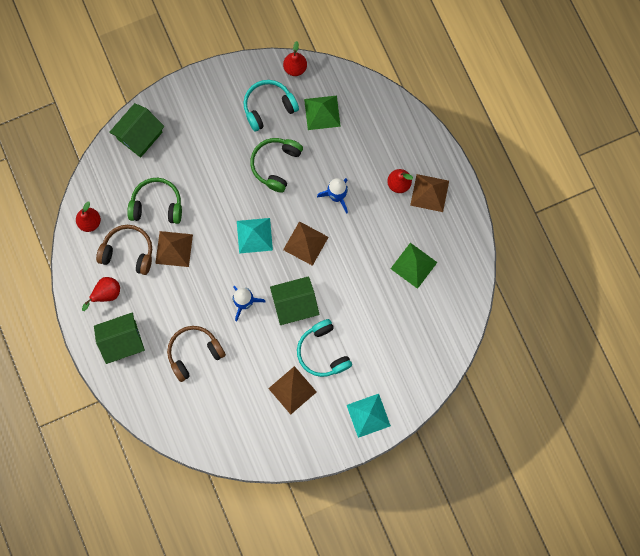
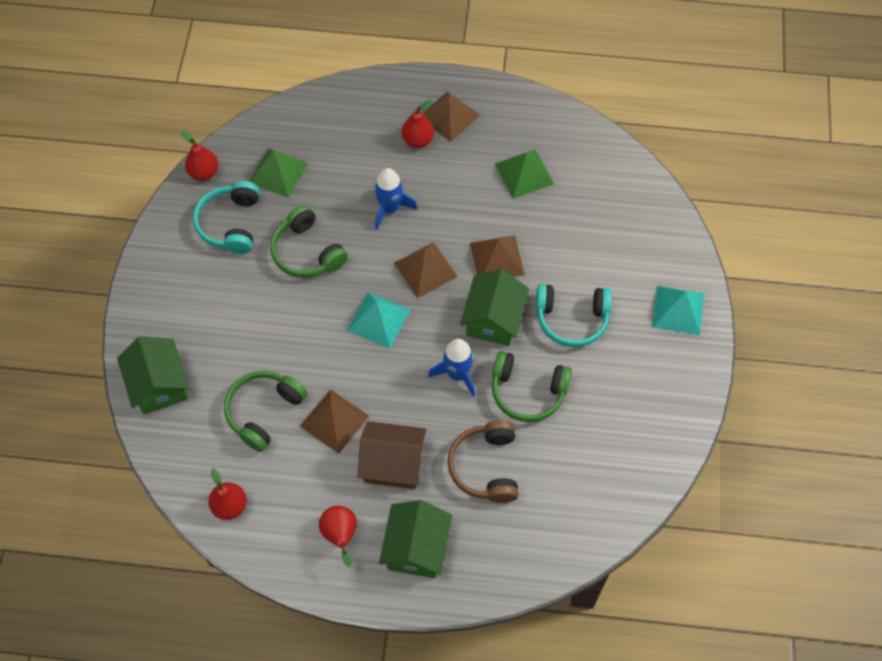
camera: 60 degrees left, 15 degrees down
(128, 252) = (302, 478): brown headphones -> none
(166, 298) = (393, 463): none -> brown house
(257, 351) = (527, 392): none -> green headphones
(292, 390) = (600, 377): brown pyramid -> brown pyramid (497, 258)

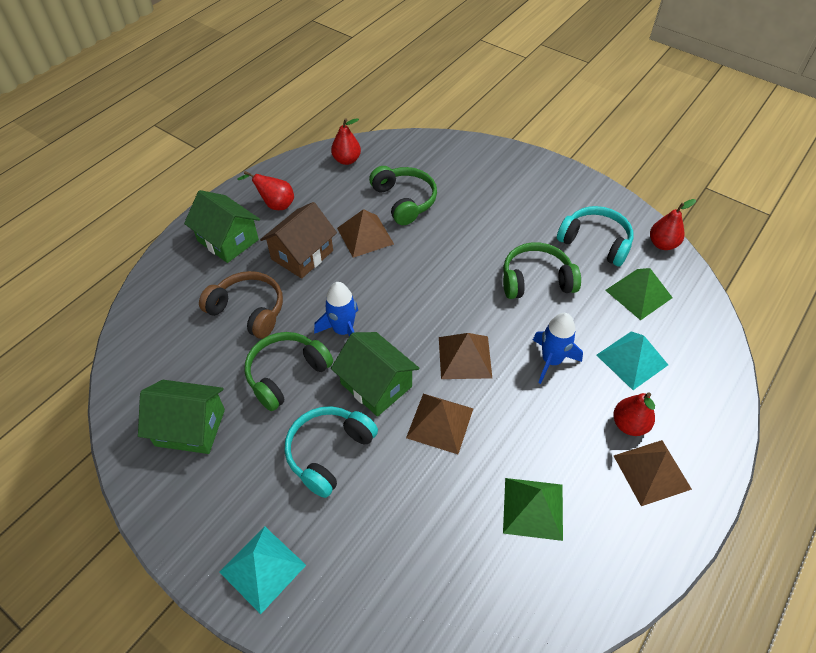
camera: 120 degrees right, 10 degrees down
(159, 385) = (468, 156): green house -> green house (190, 427)
(378, 320) = (435, 300): turquoise pyramid -> turquoise pyramid (632, 359)

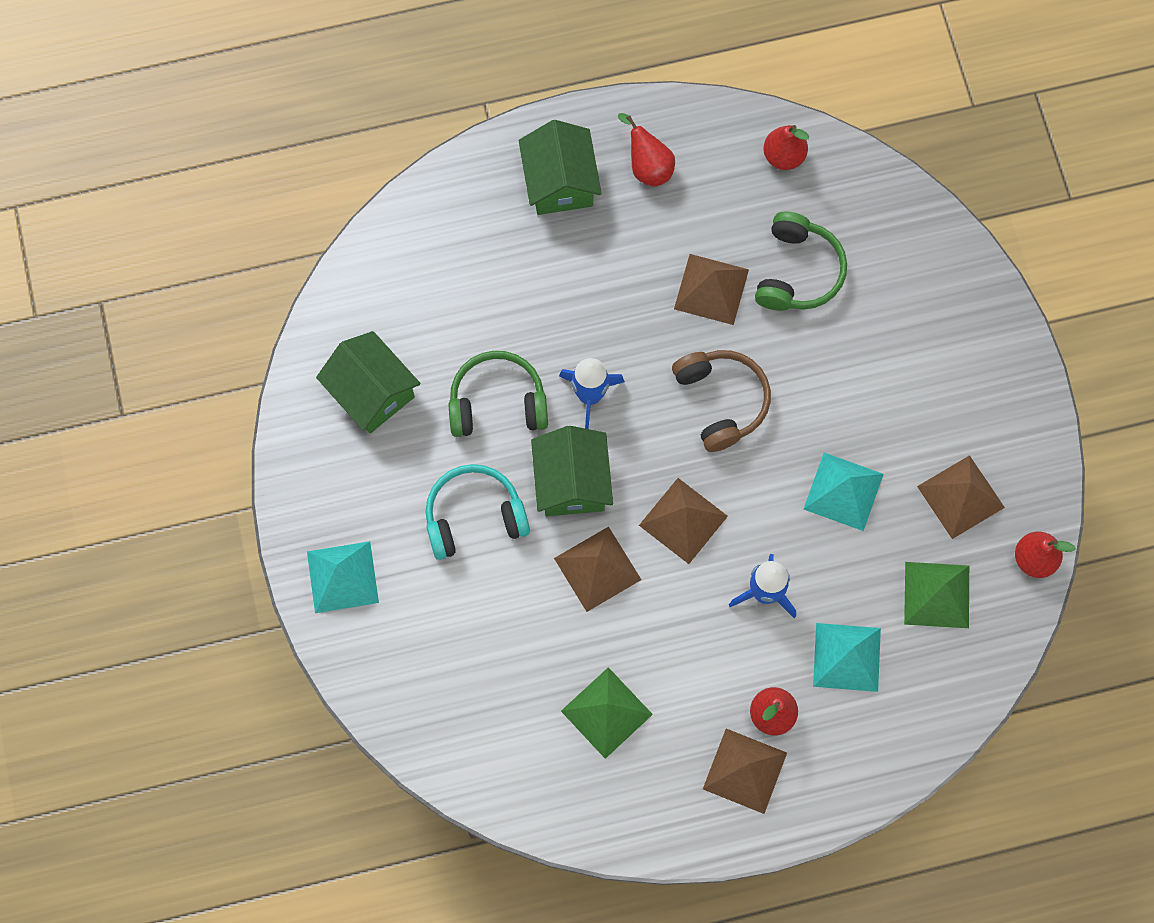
camera: 40 degrees right, 20 degrees up
(248, 310) = (516, 296): brown headphones -> brown headphones (721, 401)
(302, 255) = (623, 263): brown house -> none
(536, 280) = (843, 491): green headphones -> turquoise pyramid
(595, 242) = (960, 496): turquoise headphones -> brown pyramid

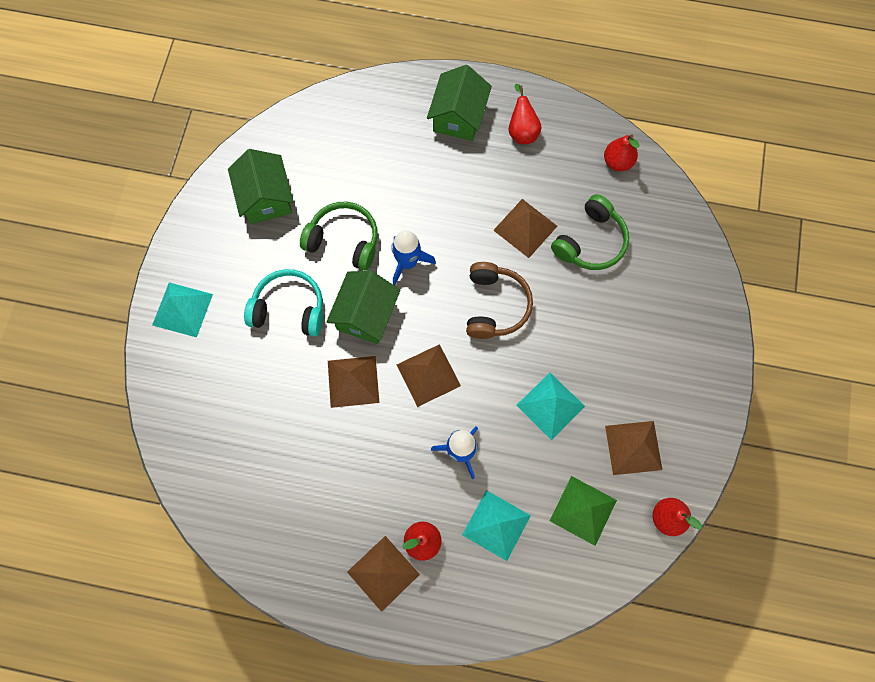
camera: 25 degrees right, 0 degrees up
(606, 712) = (308, 484): green pyramid -> none

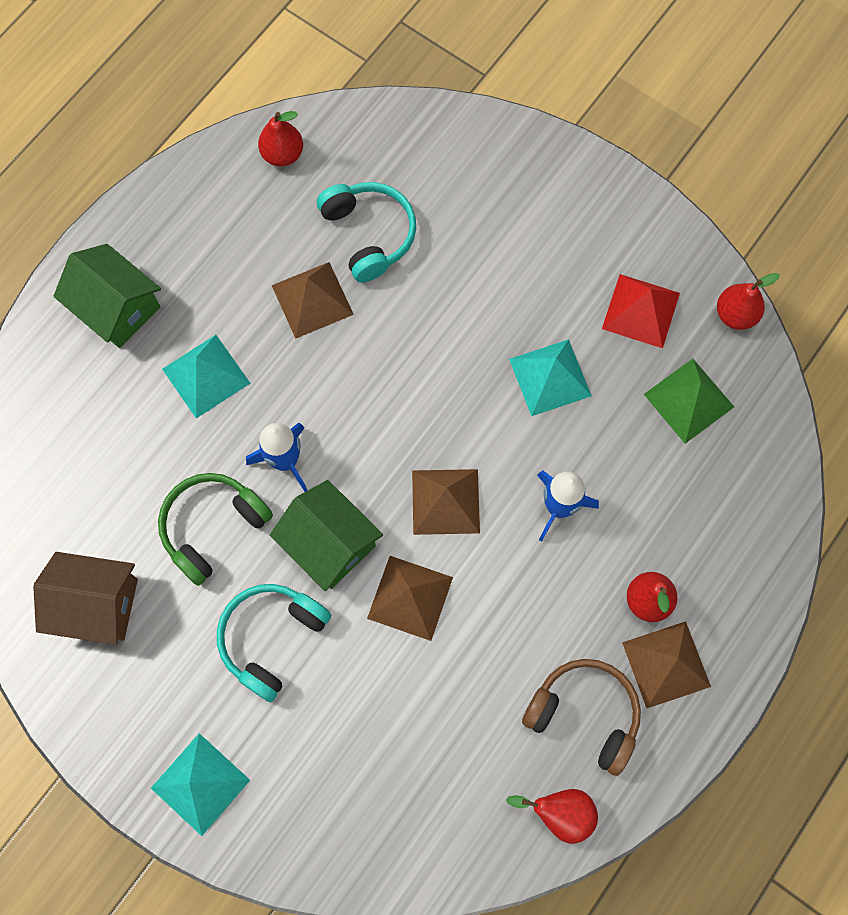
camera: 65 degrees left, 0 degrees up
(266, 198) = (97, 604): green house -> brown house
(495, 305) = (395, 381): brown headphones -> brown headphones (584, 714)
(496, 525) = (664, 505): turquoise pyramid -> turquoise pyramid (206, 375)
(522, 131) = (180, 242): red pear -> red pear (560, 813)
(590, 242) = (369, 234): green headphones -> turquoise headphones
(633, 447) = (640, 311): brown pyramid -> red pyramid

